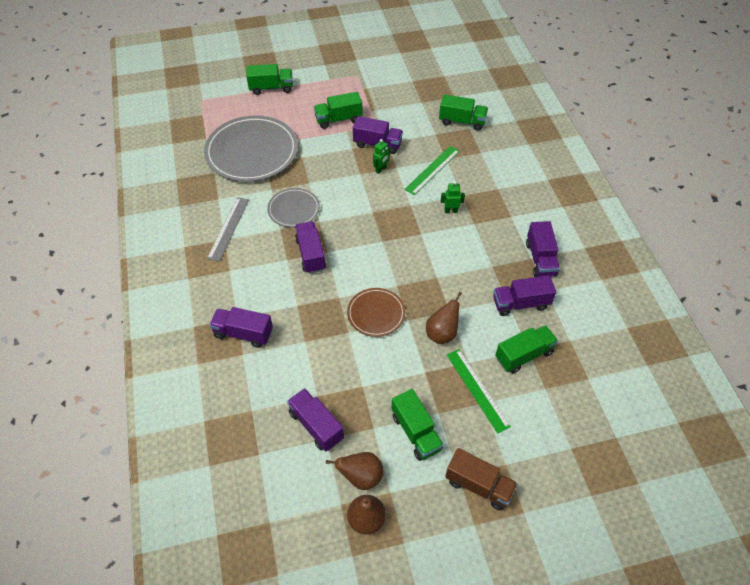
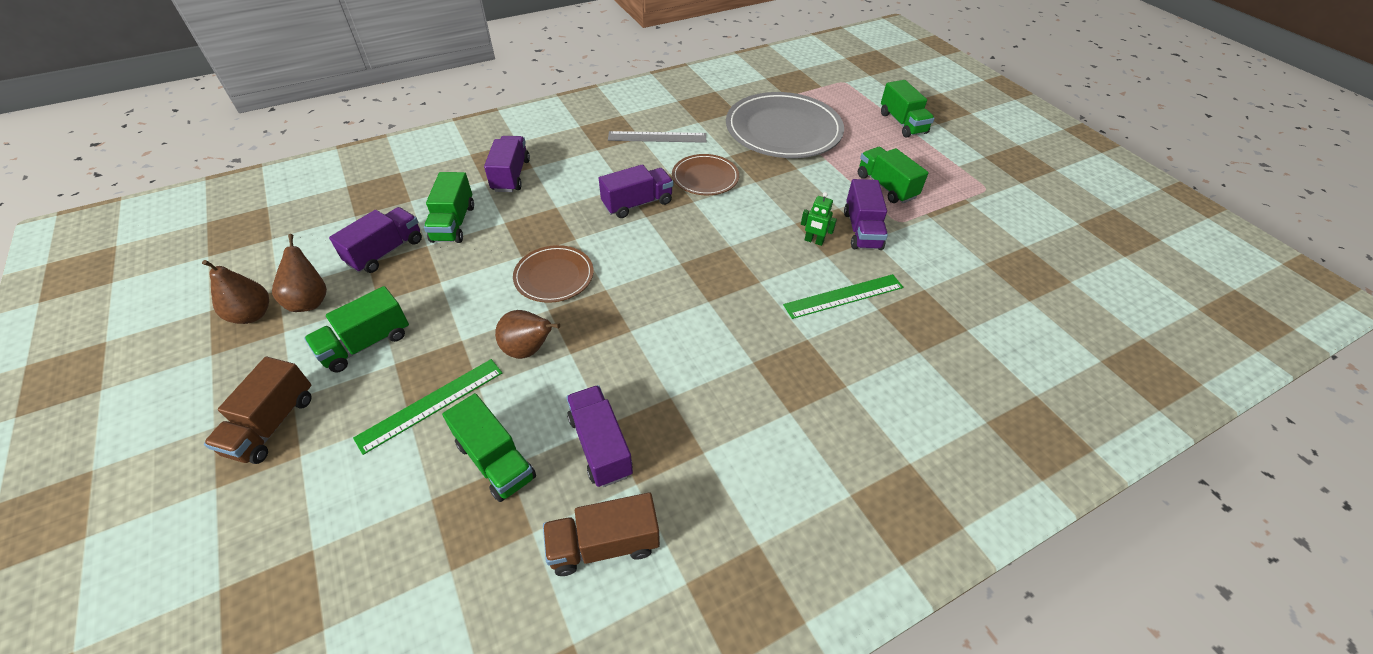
camera: 75 degrees right, 5 degrees down
(293, 209) = (705, 177): grey plate -> brown plate
(432, 170) = (844, 296): green ruler -> green ruler turned 45 degrees counterclockwise
(451, 211) = (768, 329): green robot -> none
(462, 121) = (976, 318): green truck -> green truck (453, 223)
(540, 259) = (706, 467): purple truck -> none
(579, 309) = (604, 544): none -> brown truck

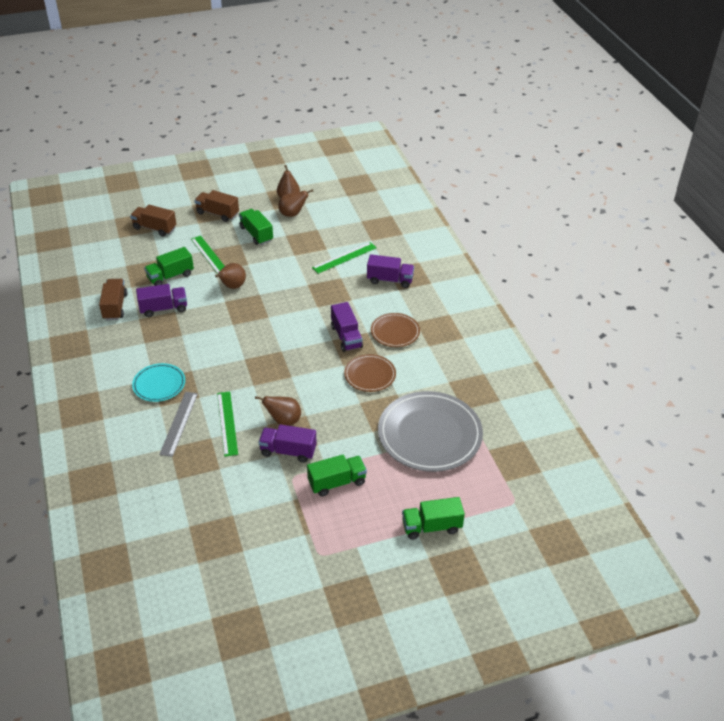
camera: 100 degrees right, 5 degrees down
(301, 546) = (154, 228): none -> brown truck
(386, 252) = (325, 234): purple truck -> none
(453, 223) = (344, 257): green truck -> green ruler
(554, 276) = (285, 297): brown plate -> brown plate (395, 332)
(657, 137) = (428, 355): grey ruler -> grey ruler (179, 423)
(800, 399) = (159, 384): none -> turquoise plate
(814, 241) = (283, 420): green robot -> brown pear

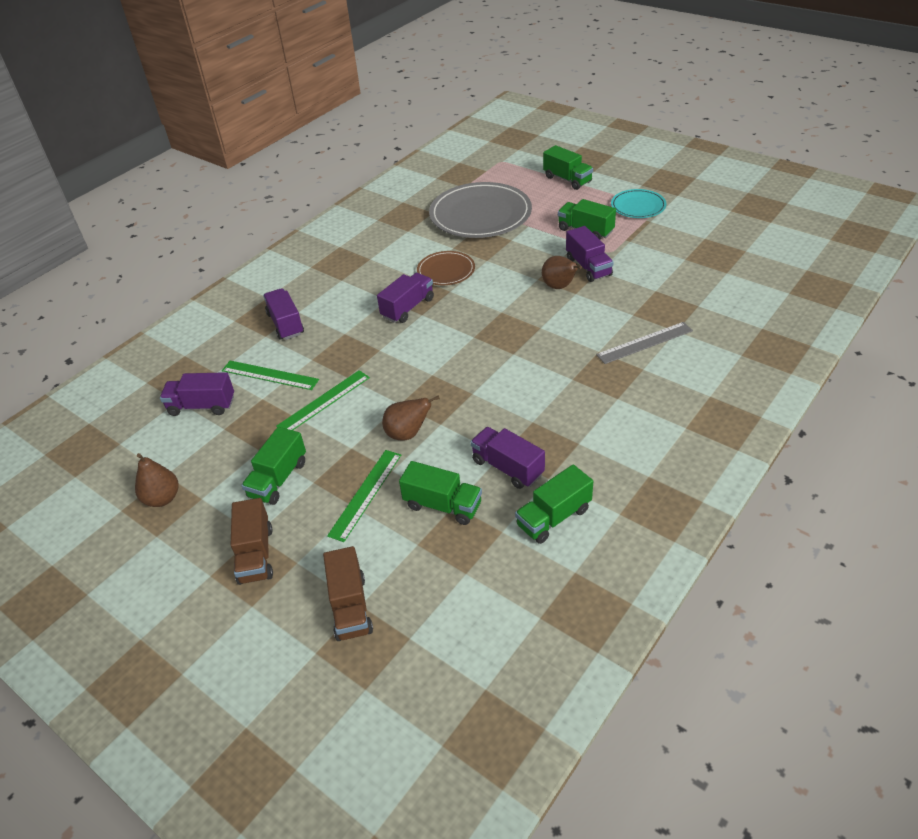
camera: 120 degrees left, 0 degrees up
(115, 307) = (553, 517): brown truck -> green truck
(159, 384) = (619, 388): turquoise plate -> turquoise plate (638, 206)
(227, 423) = (605, 315): green ruler -> green ruler (324, 401)
(293, 214) = (202, 471): brown pear -> none
(345, 227) = (202, 406): none -> purple truck
(395, 332) = (369, 284): brown plate -> none

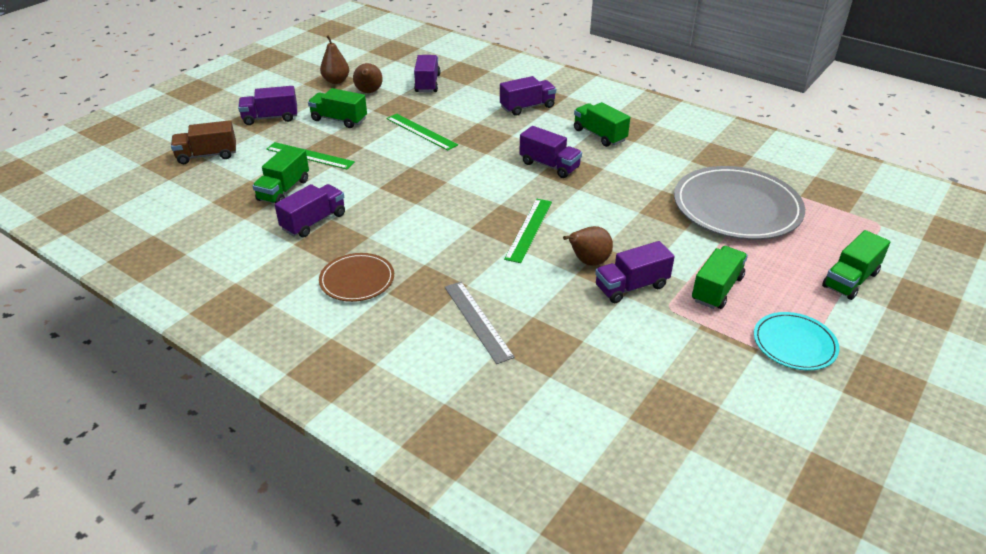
camera: 85 degrees right, 5 degrees down
(256, 555) = (270, 118): brown truck -> purple truck
(269, 375) = (459, 106): green ruler -> green ruler (529, 229)
(408, 434) = (371, 171): brown pear -> brown pear (369, 92)
(446, 271) = (615, 186): brown plate -> brown plate (357, 280)
(553, 517) = (247, 245): green truck -> green truck (599, 135)

